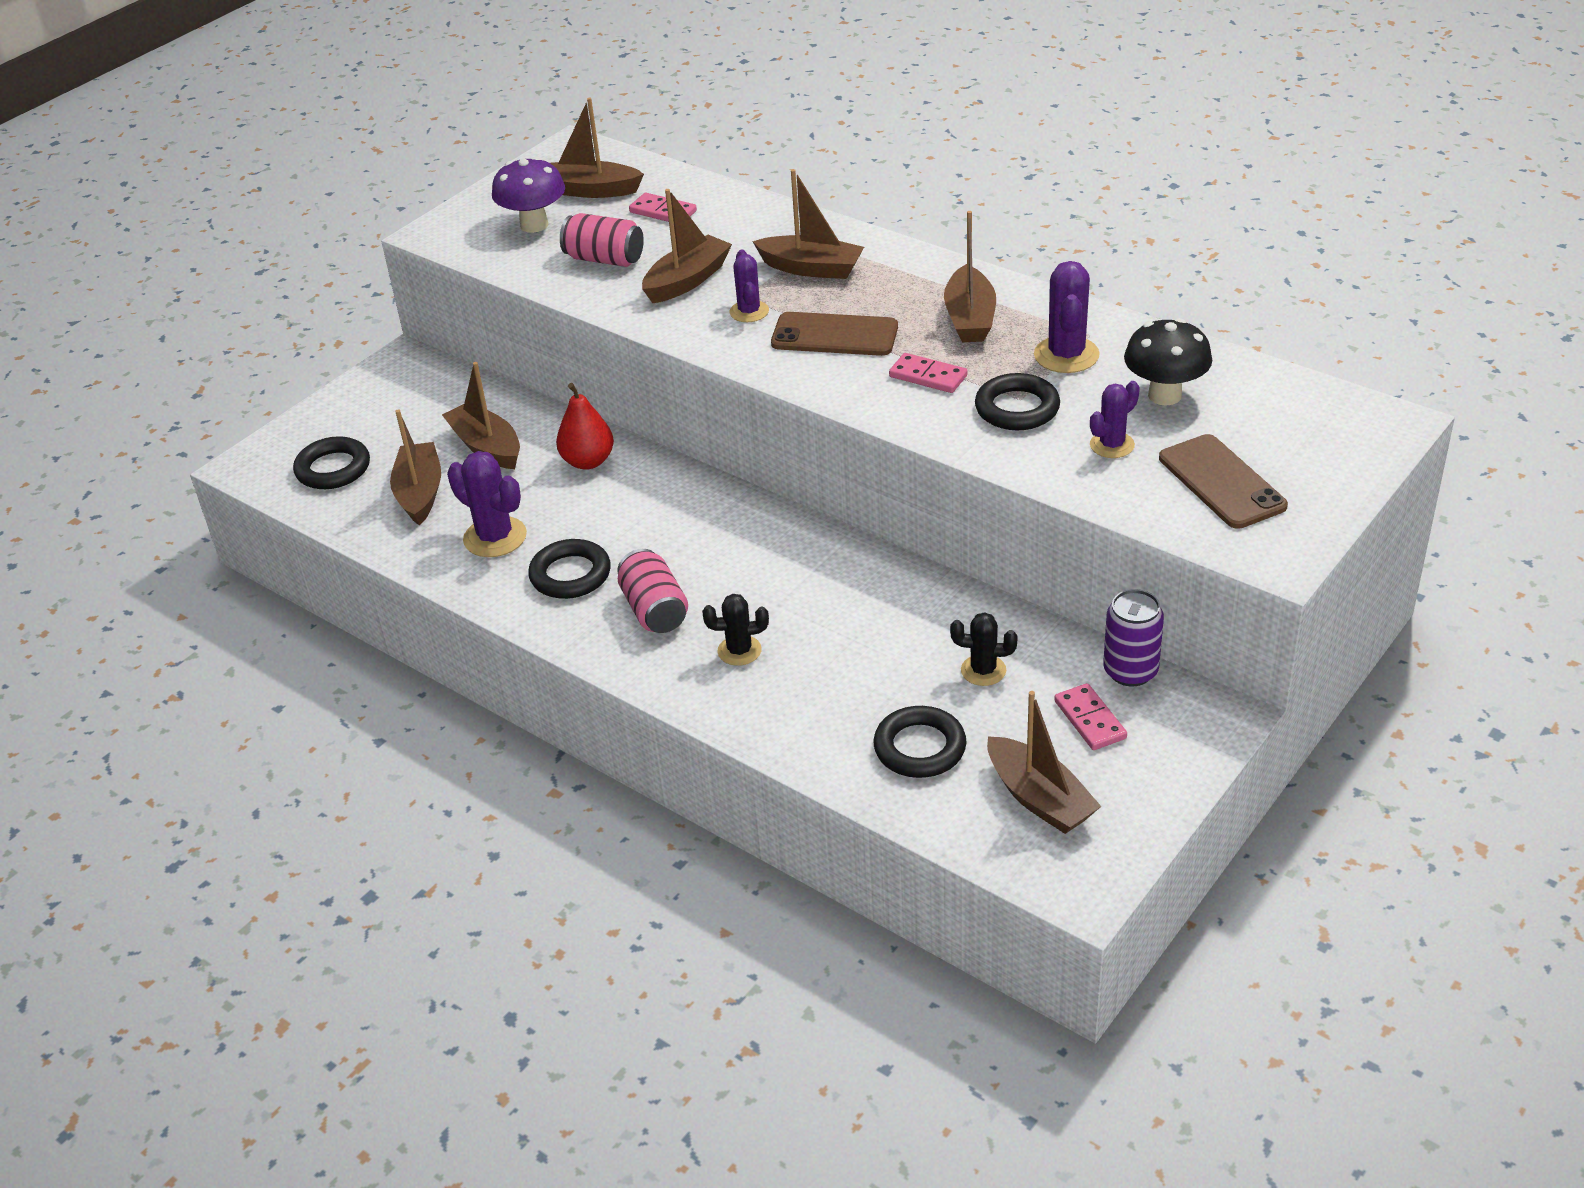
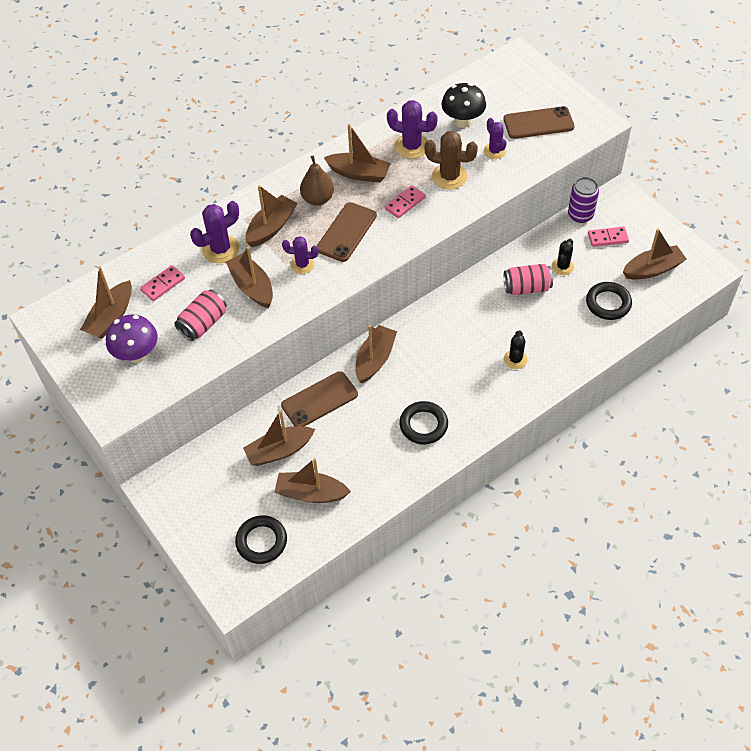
camera: 75 degrees left, 15 degrees up
(495, 537) = (373, 458): purple cactus -> purple cactus (220, 249)
(588, 461) = (319, 400): red pear -> brown phone
(654, 610) = (469, 390): pink can -> pink can (526, 288)
(683, 497) = (375, 359): none -> brown boat
(892, 294) = (318, 199): none -> brown pear
(1017, 408) = (449, 176): black ring -> brown cactus

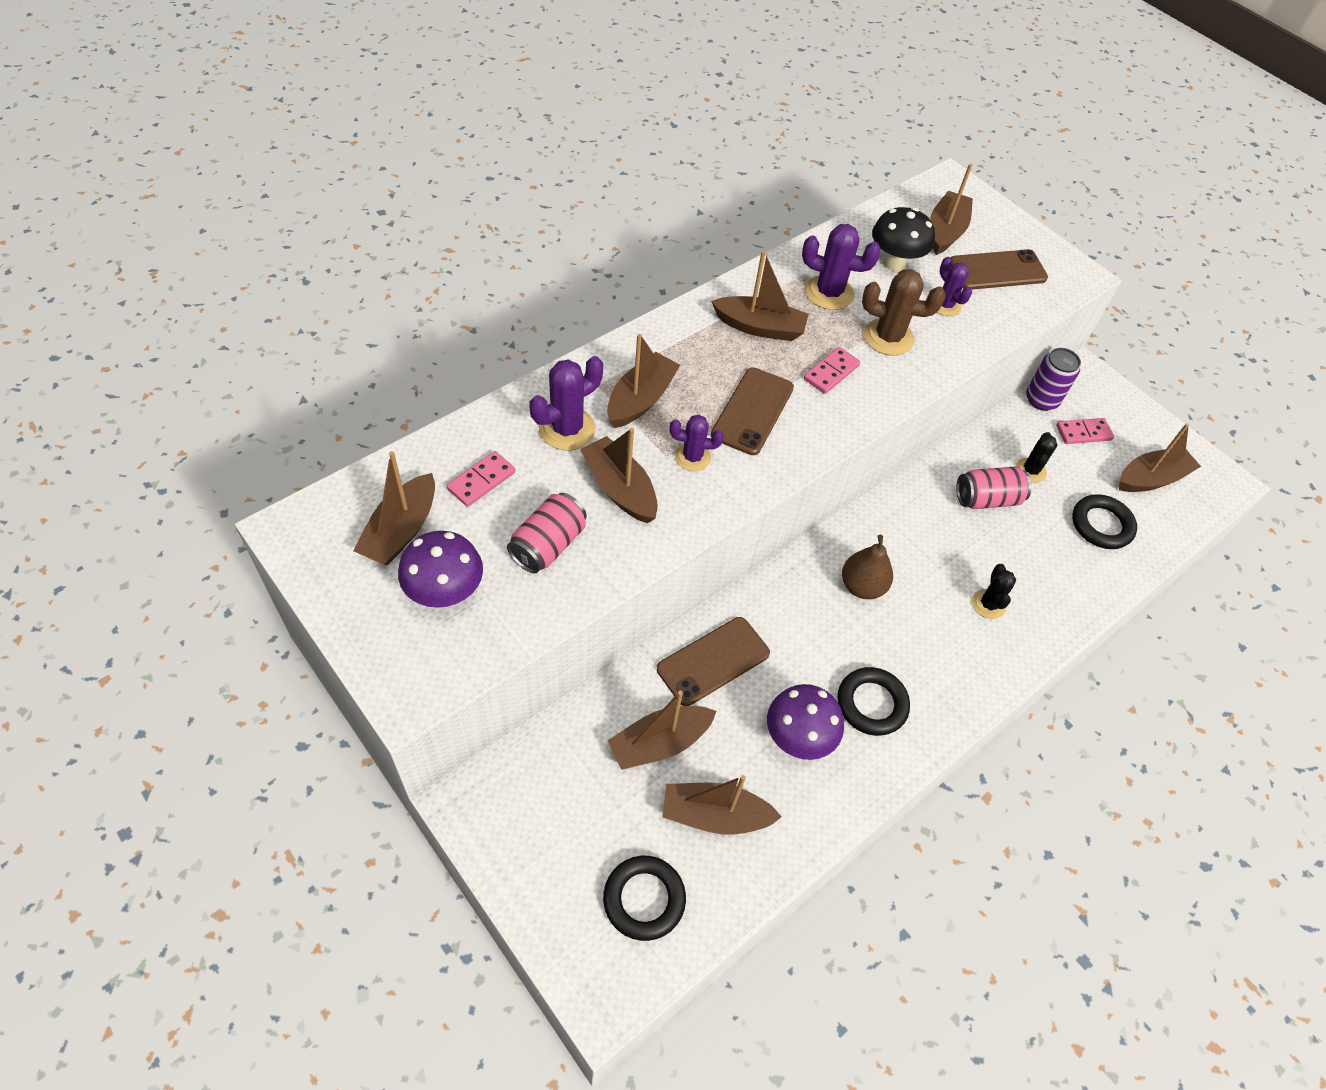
camera: 10 degrees left, 0 degrees up
(318, 199) = (705, 361): brown pear -> brown pear (862, 586)
(371, 447) = (798, 738): none -> purple mushroom
(375, 359) = (788, 599): brown boat -> brown boat (945, 231)

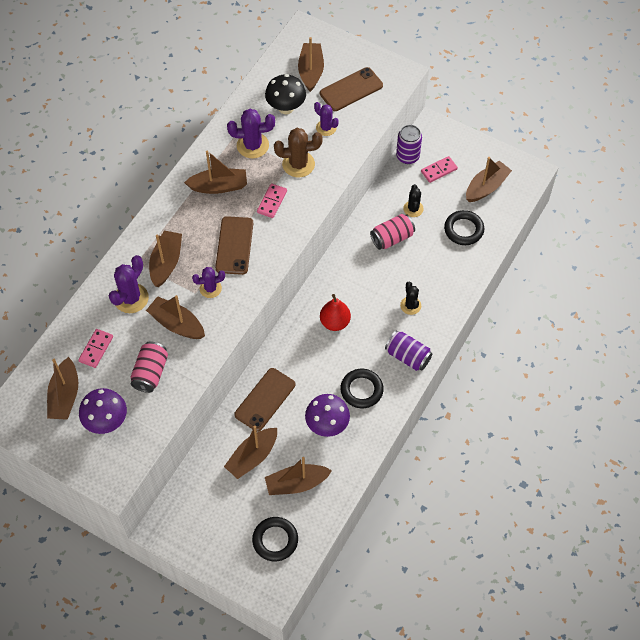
camera: 15 degrees left, 5 degrees up
(862, 586) = (335, 322): brown pear -> red pear
(962, 679) = (407, 356): none -> purple can

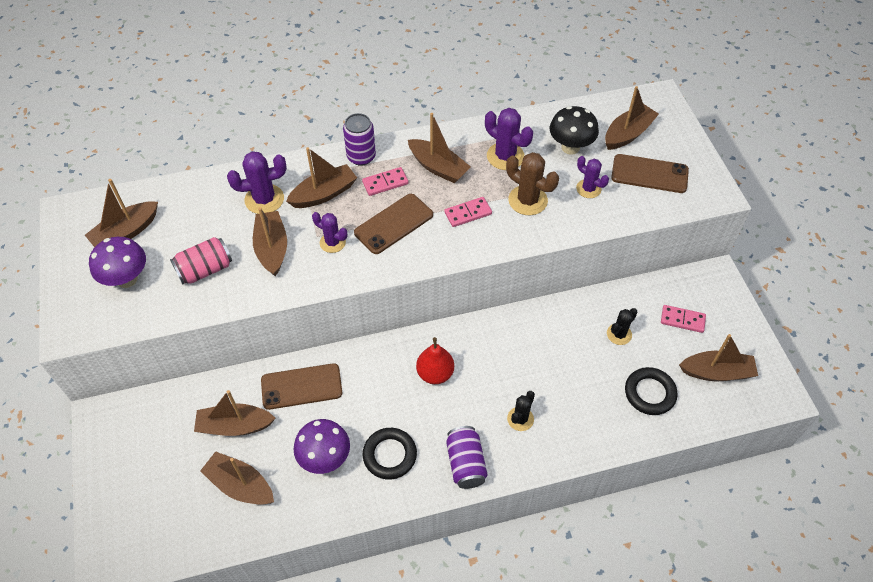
camera: 45 degrees right, 5 degrees down
(96, 349) = (191, 216): pink domino -> pink domino (385, 183)
(275, 540) = (165, 518): black ring -> none
(326, 128) = (588, 189): purple cactus -> purple cactus turned 45 degrees counterclockwise
(392, 238) = (570, 344): pink can -> none
(407, 156) = (664, 284): purple can -> purple can (361, 157)

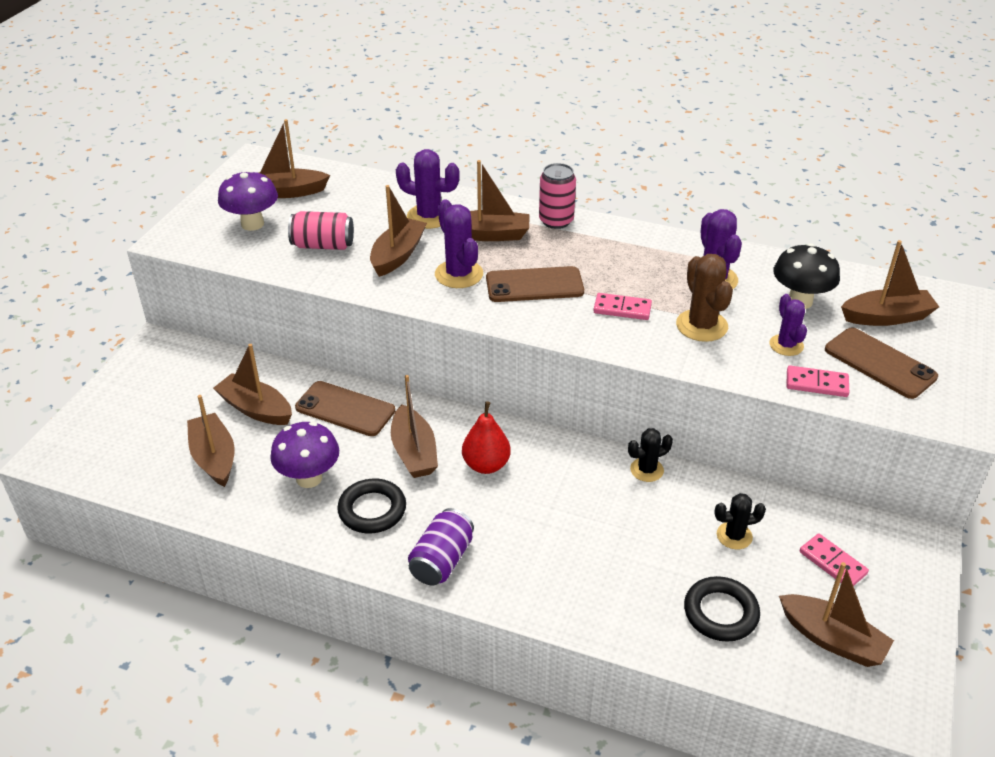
camera: 35 degrees right, 15 degrees down
(332, 242) = (459, 274): purple cactus -> purple cactus, size x1.56
(361, 157) = (556, 221): purple can -> pink can
(385, 183) = (559, 250): pink domino -> pink domino (816, 384)
(438, 167) = (628, 259): brown boat -> brown boat (414, 452)
(520, 419) = (540, 553): black cactus -> black cactus (646, 470)

